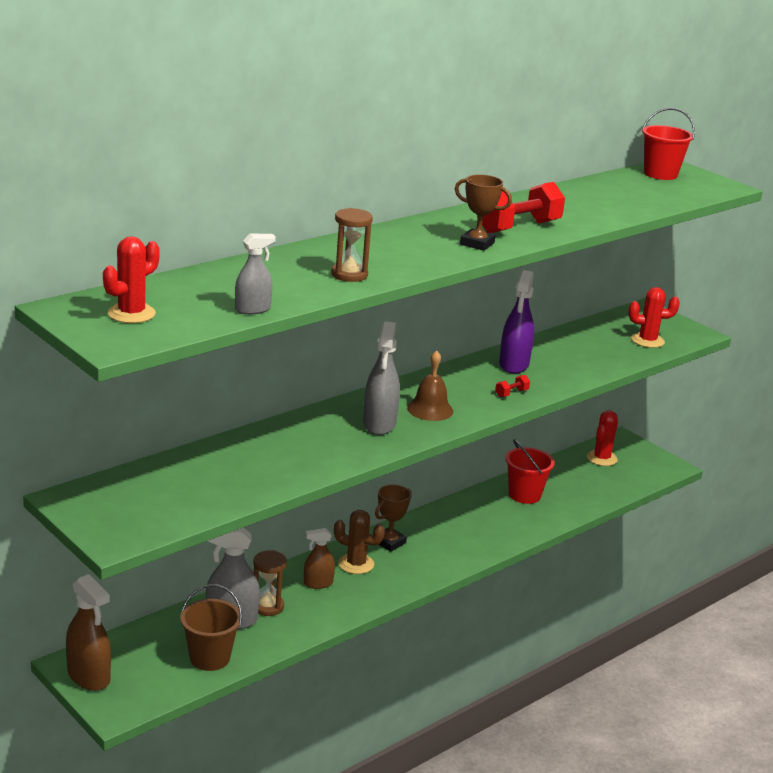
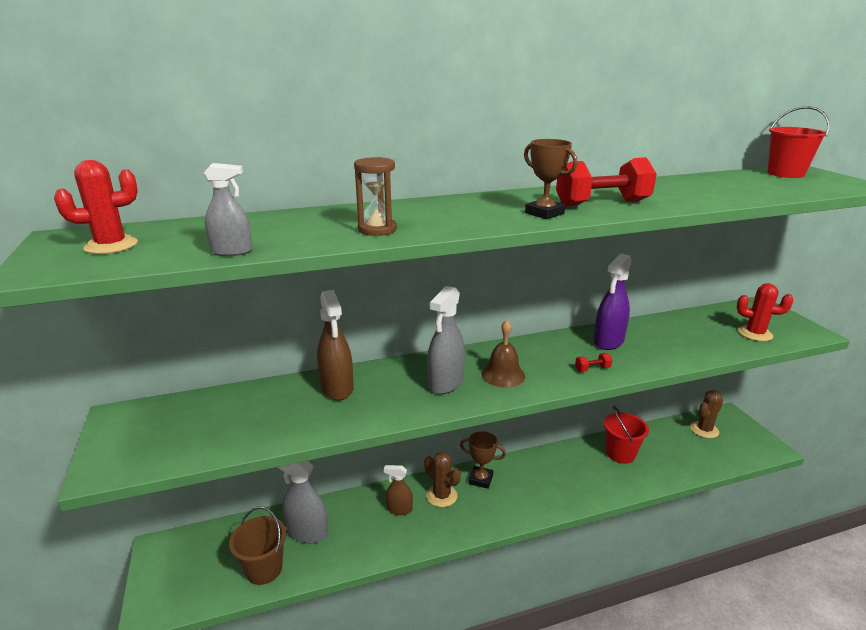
camera: 25 degrees right, 0 degrees up
(89, 676) = (160, 564): brown spray bottle -> brown spray bottle (337, 388)
(267, 606) = (345, 524): brown hourglass -> none
(389, 542) = (481, 479): brown trophy -> brown trophy turned 45 degrees clockwise
(601, 458) = (704, 430): red cactus -> brown cactus

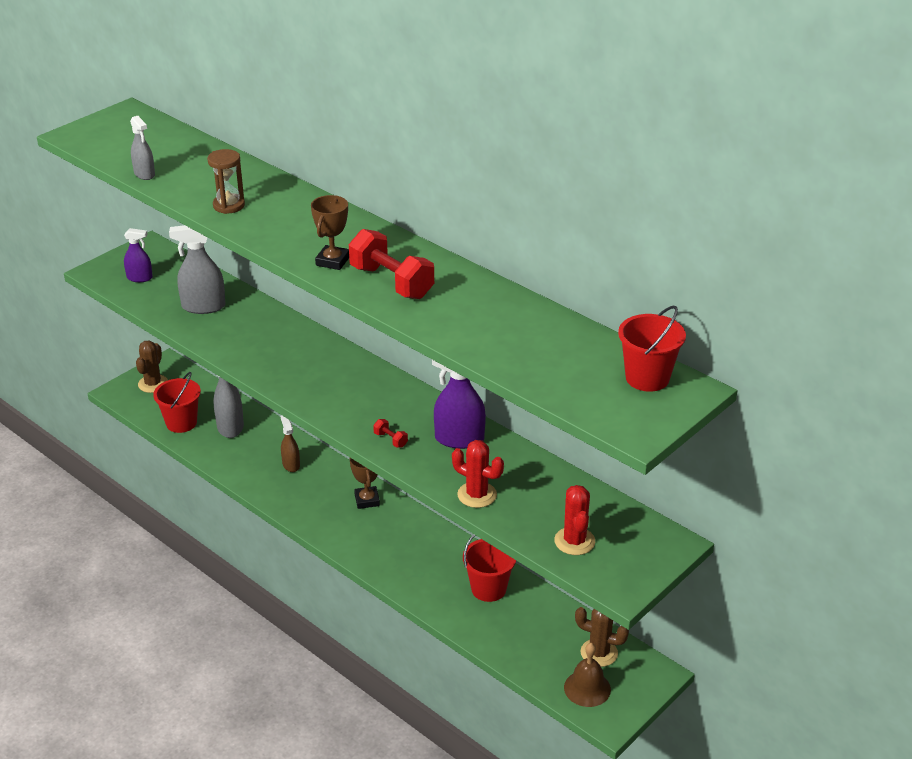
camera: 60 degrees right, 10 degrees up
(111, 246) = (125, 134): red cactus -> red cactus (477, 495)
(169, 439) = (140, 278): none -> purple spray bottle
(264, 569) = (181, 423): brown bucket -> red bucket
(337, 388) = (250, 317): brown spray bottle -> none
(441, 496) = (326, 483): brown cactus -> brown cactus (153, 384)
(445, 383) = (300, 366): grey spray bottle -> grey spray bottle (203, 306)
(503, 375) = (337, 392): brown bell -> brown bell (587, 688)

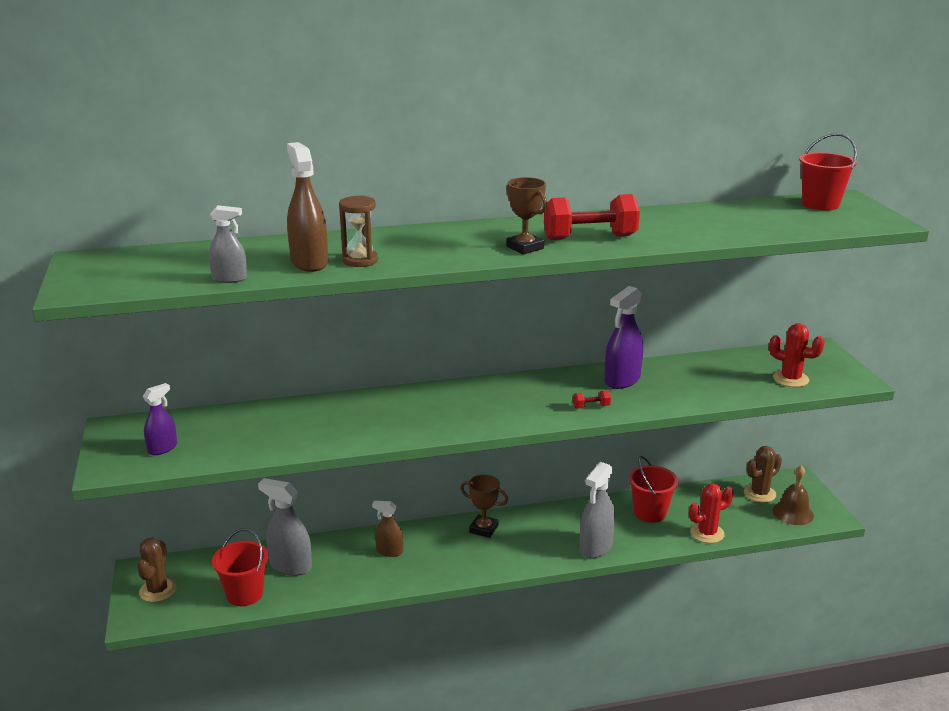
camera: 55 degrees left, 10 degrees down
(153, 384) = (158, 590): brown cactus -> brown cactus turned 45 degrees clockwise
(203, 306) = (269, 430): grey spray bottle -> grey spray bottle (596, 547)
(204, 188) = (309, 262): none -> brown spray bottle
(477, 495) = (701, 396): red cactus -> red cactus (707, 533)

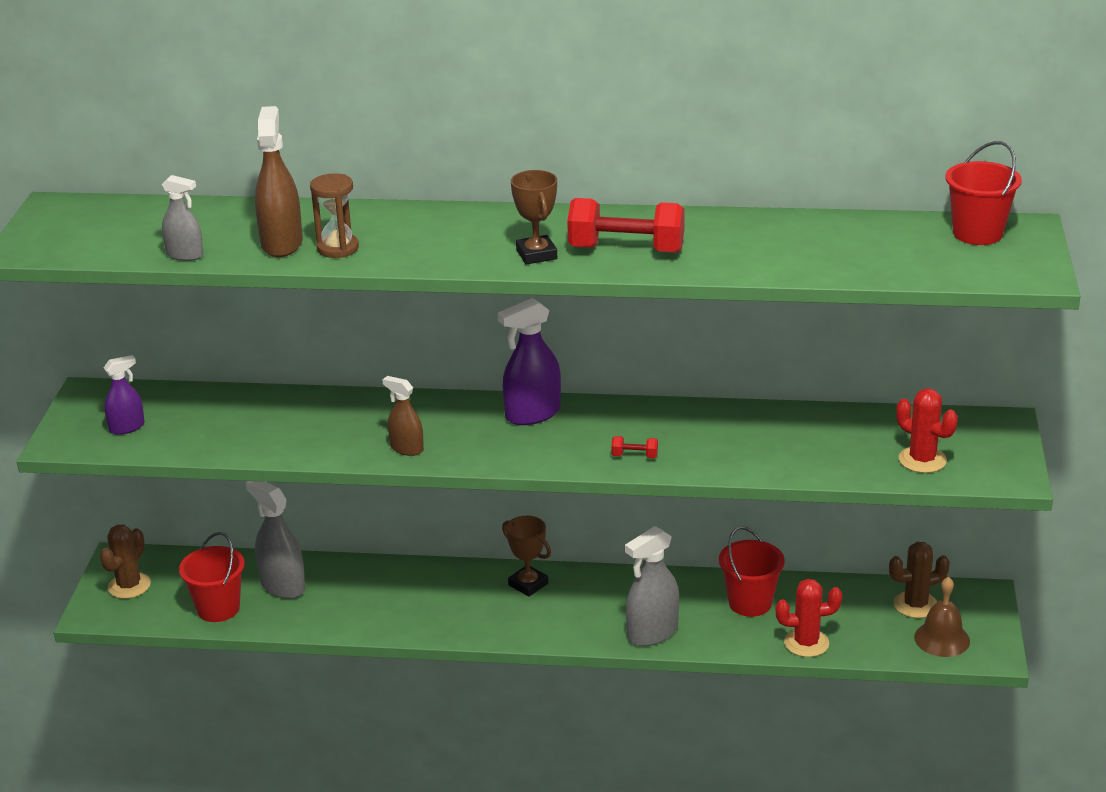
camera: 20 degrees right, 5 degrees up
(389, 551) = (402, 590): brown spray bottle -> brown spray bottle (406, 448)
(622, 380) = (700, 426): purple spray bottle -> purple spray bottle (532, 414)

